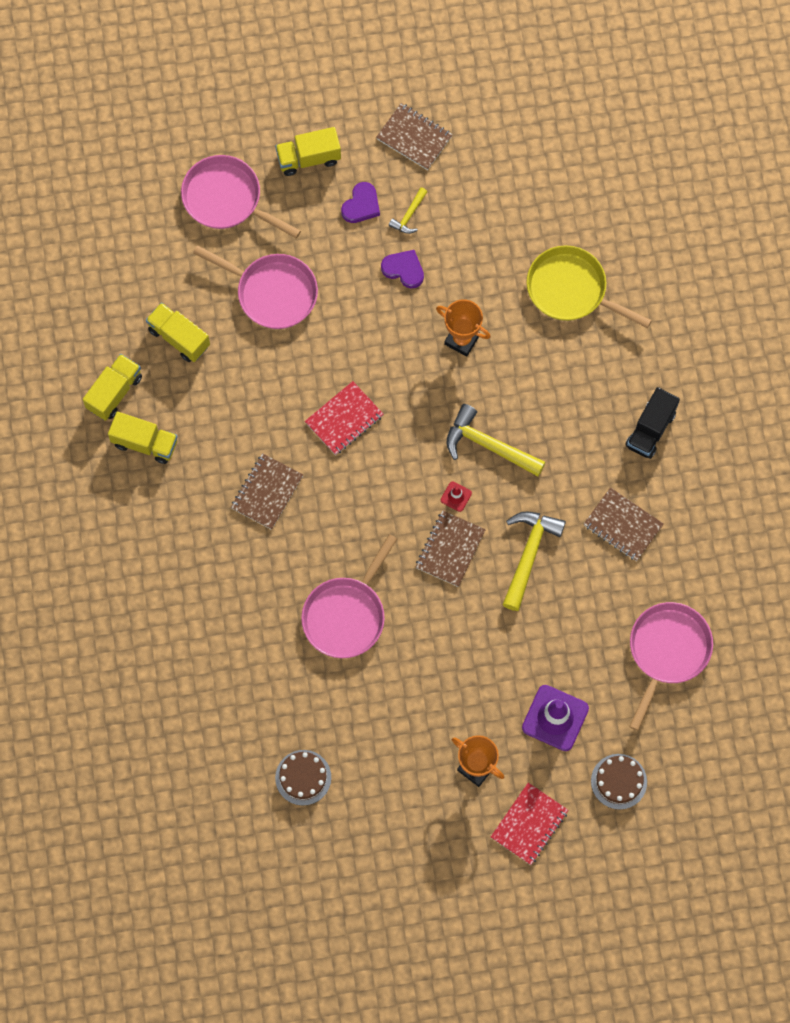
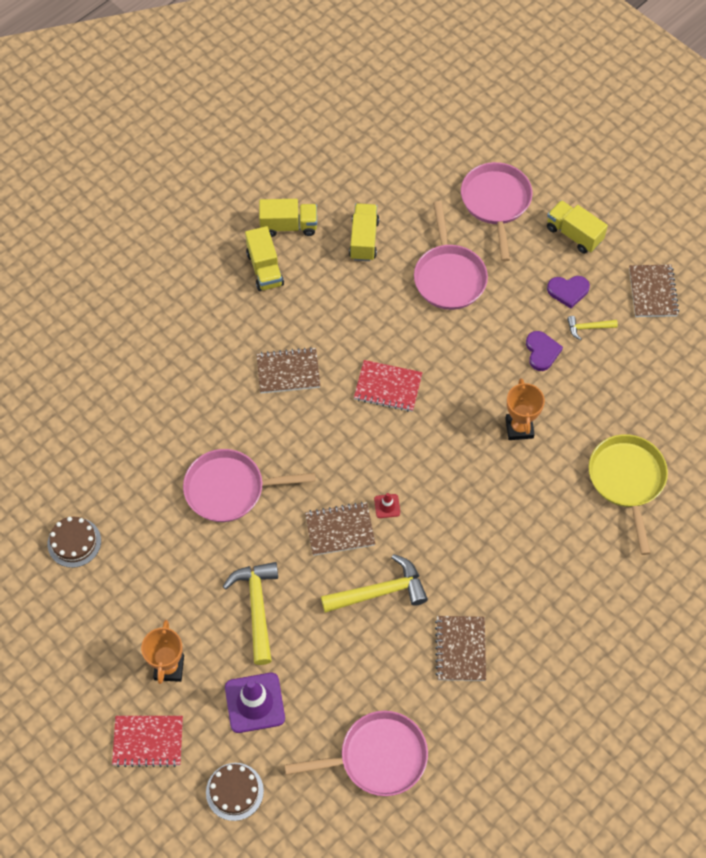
camera: 55 degrees right, 10 degrees down
(488, 445) = (448, 502): yellow hammer -> yellow hammer (257, 607)
(650, 429) = (559, 617): black truck -> none

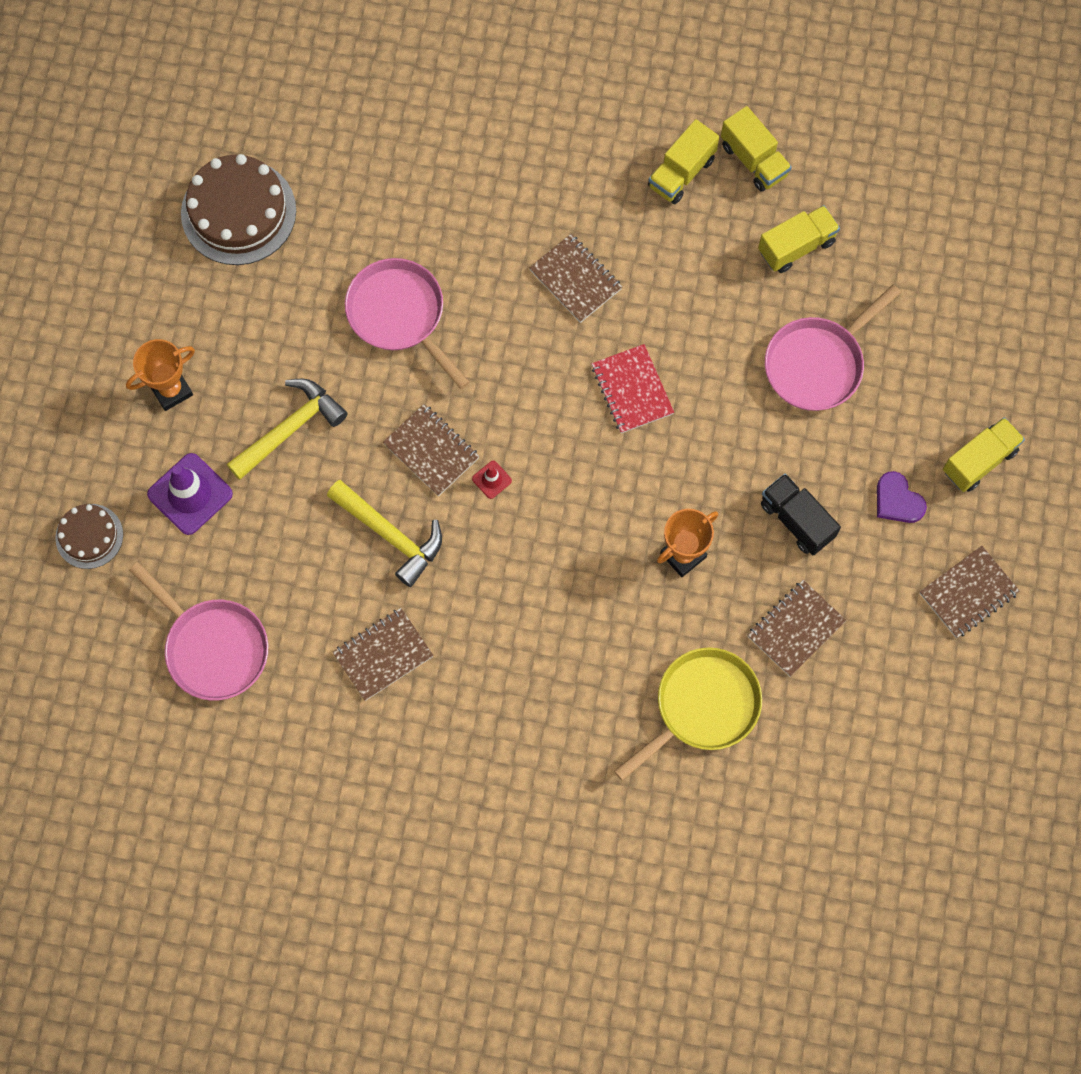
camera: 55 degrees right, 10 degrees up
(74, 542) = (238, 212): brown cake -> brown cake, size x1.79
(148, 741) = (85, 423): red notebook -> none
(496, 203) = (954, 352): pink pan -> none
(541, 352) = (796, 520): purple heart -> black truck
(574, 234) = (979, 461): yellow truck -> yellow truck turned 45 degrees clockwise
(588, 328) = (865, 551): yellow hammer -> none
(611, 397) = (795, 629): none -> brown notebook

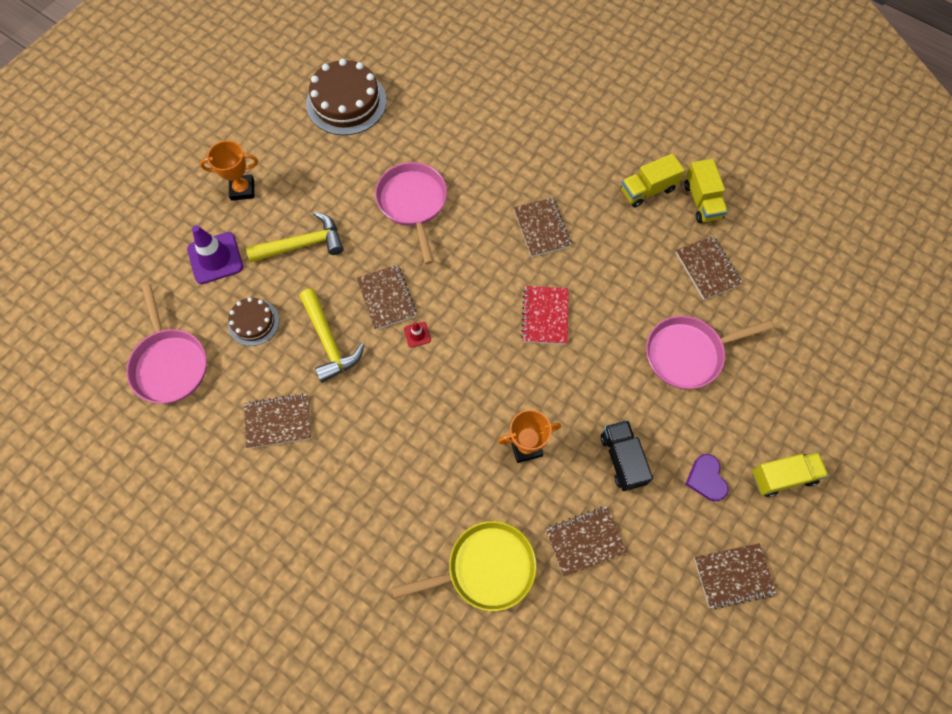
camera: 25 degrees right, 5 degrees down
(89, 536) = (137, 257): brown cake -> brown cake (253, 322)
(796, 246) = (707, 268): yellow truck -> brown notebook

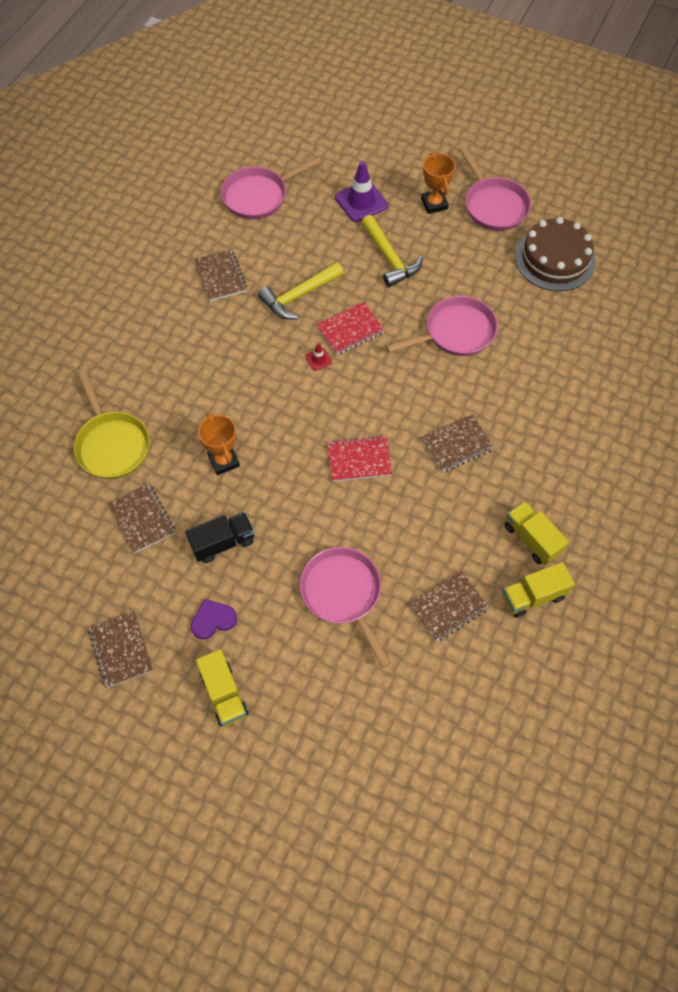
camera: 80 degrees right, 5 degrees down
(253, 322) = (306, 241): brown cake -> none
(262, 137) = (494, 205): none -> pink pan
(387, 298) = (350, 330): brown notebook -> red notebook

